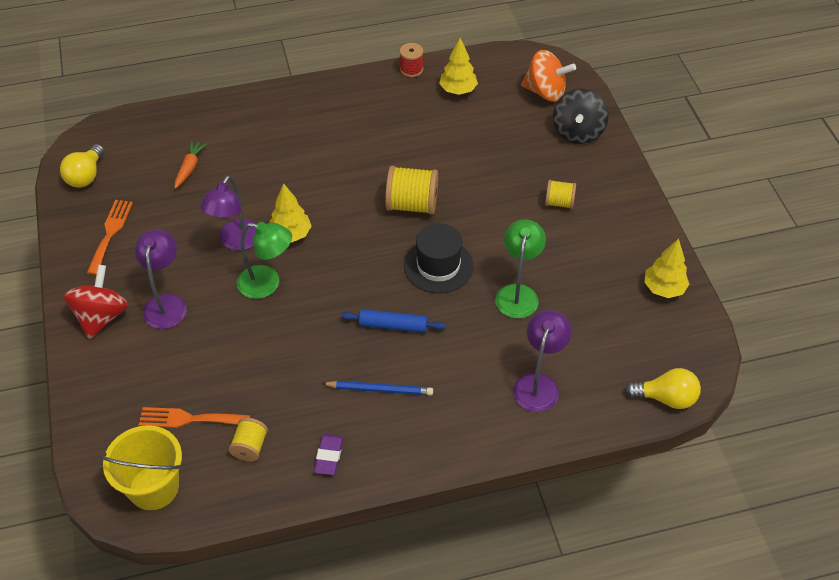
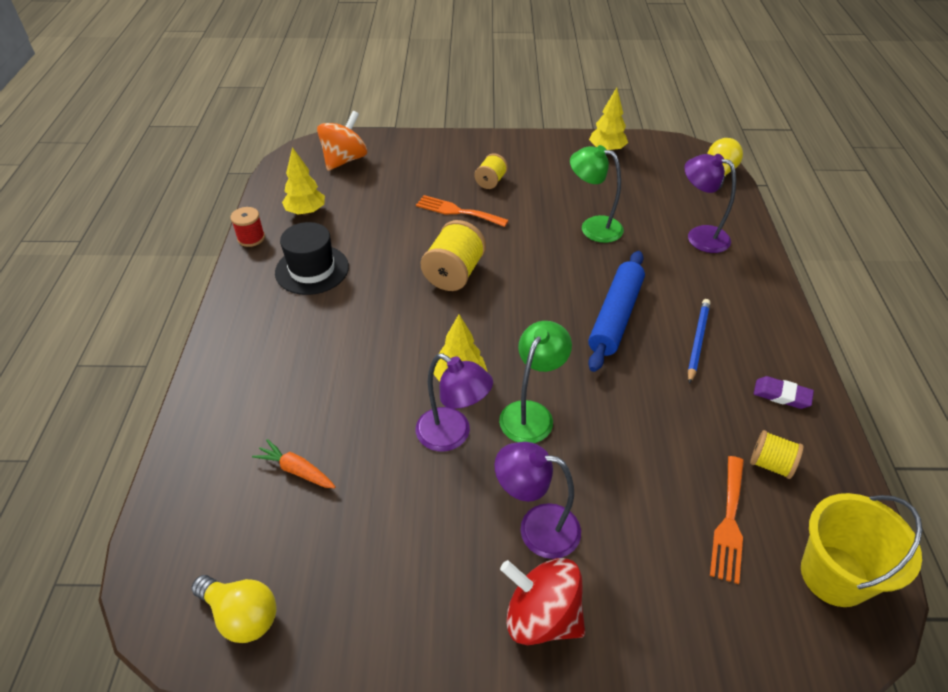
camera: 75 degrees left, 5 degrees down
(110, 233) = (381, 588): orange fork -> orange fork (457, 211)
(393, 326) = (616, 317): blue rolling pin -> blue rolling pin, size x1.56
(438, 266) = (544, 270): black hat -> black hat (312, 270)
(578, 132) = (408, 153): black spinning top -> none

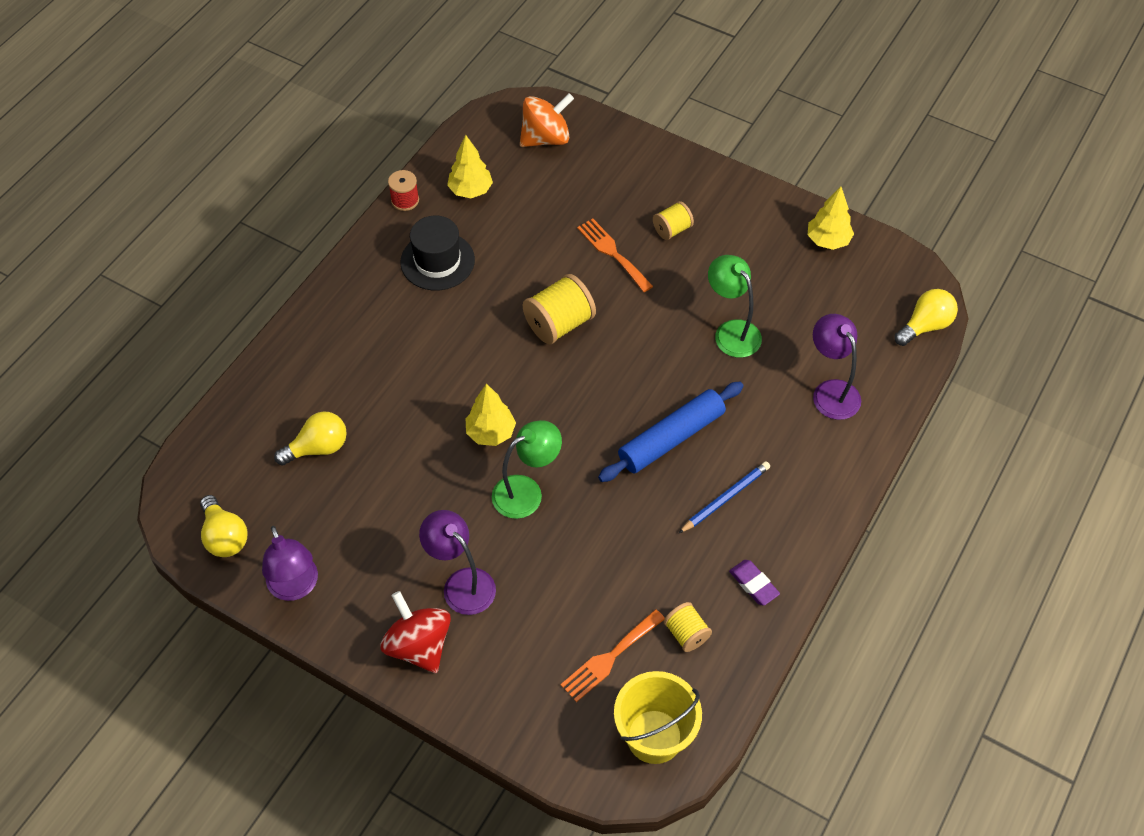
camera: 30 degrees right, 10 degrees up
(296, 470) = (318, 448): orange carrot -> yellow light bulb
(452, 435) = (451, 478): purple lamp -> purple lamp (296, 587)

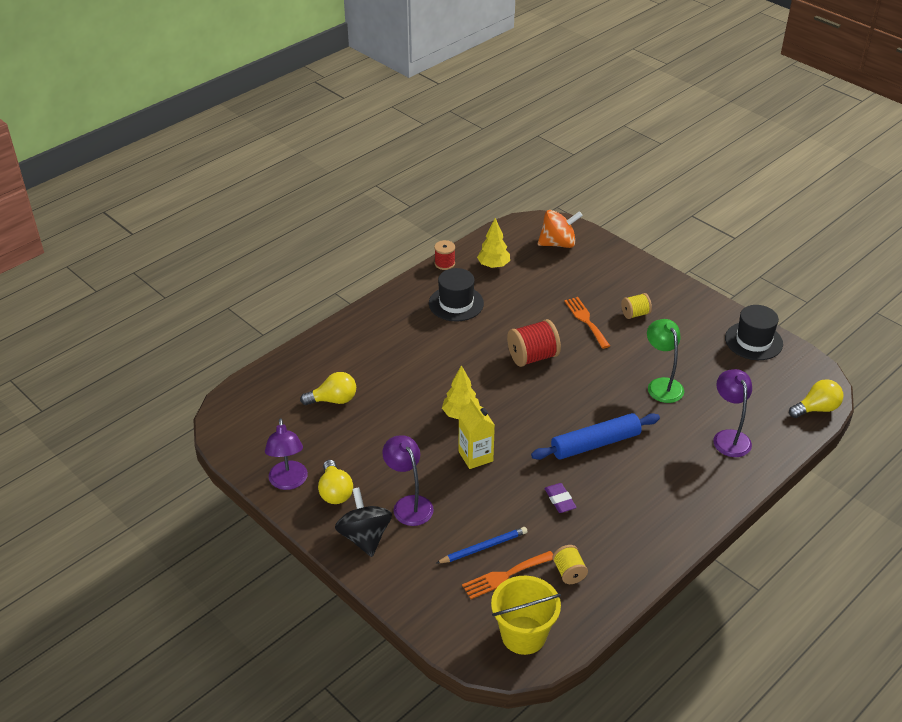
camera: 15 degrees right, 15 degrees down
(224, 536) = (249, 441): yellow light bulb -> yellow light bulb (335, 492)
(419, 645) = (365, 537): red spinning top -> black spinning top
(526, 491) = (475, 456): green lamp -> yellow carton
(559, 324) = (532, 357): yellow spool -> red spool
(725, 498) = (626, 490): blue pencil -> blue pencil (483, 547)
(753, 584) = (631, 551): purple eraser -> purple eraser (560, 500)
(827, 240) = (753, 341): yellow tree -> black hat

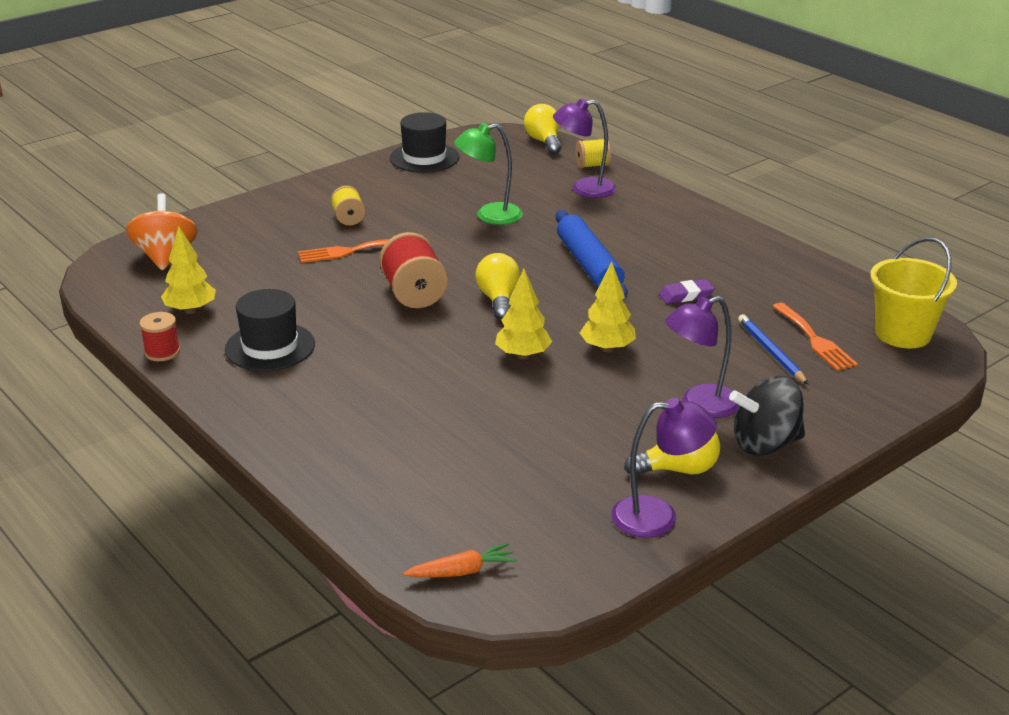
camera: 85 degrees left, 10 degrees down
(243, 403) = (462, 571): none -> orange carrot
(333, 400) = (472, 469): yellow light bulb -> yellow light bulb (498, 300)
(475, 456) = (607, 348): yellow carton -> yellow tree
(569, 572) = (802, 298): yellow spool -> yellow spool (592, 165)

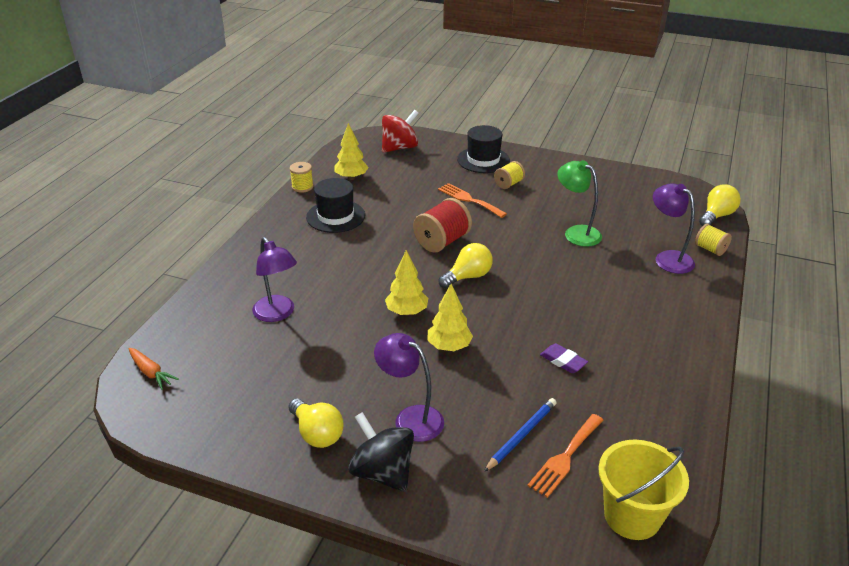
camera: 60 degrees right, 5 degrees up
(162, 352) = (302, 187): red spool -> yellow spool
(165, 257) = (399, 148): orange spinning top -> red spinning top
(424, 158) = (623, 179): black hat -> black hat (483, 160)
(589, 265) = (557, 299): blue rolling pin -> none
(658, 516) = (254, 441): purple lamp -> purple lamp (277, 314)

